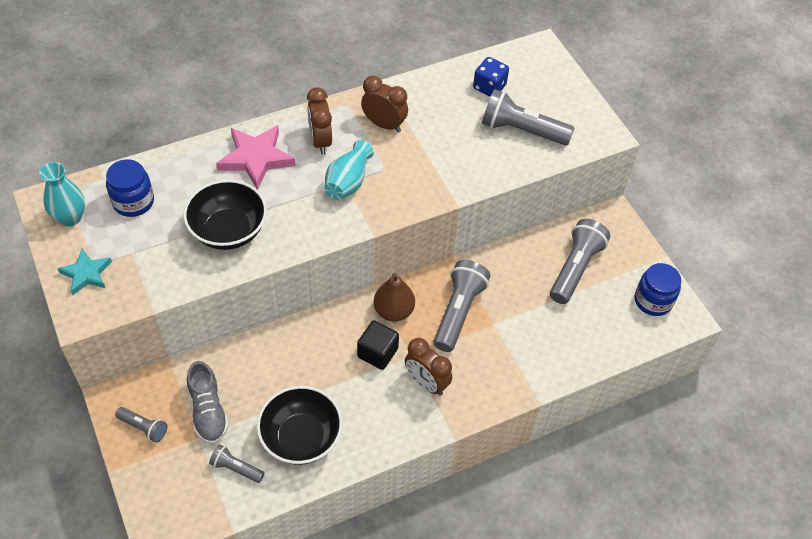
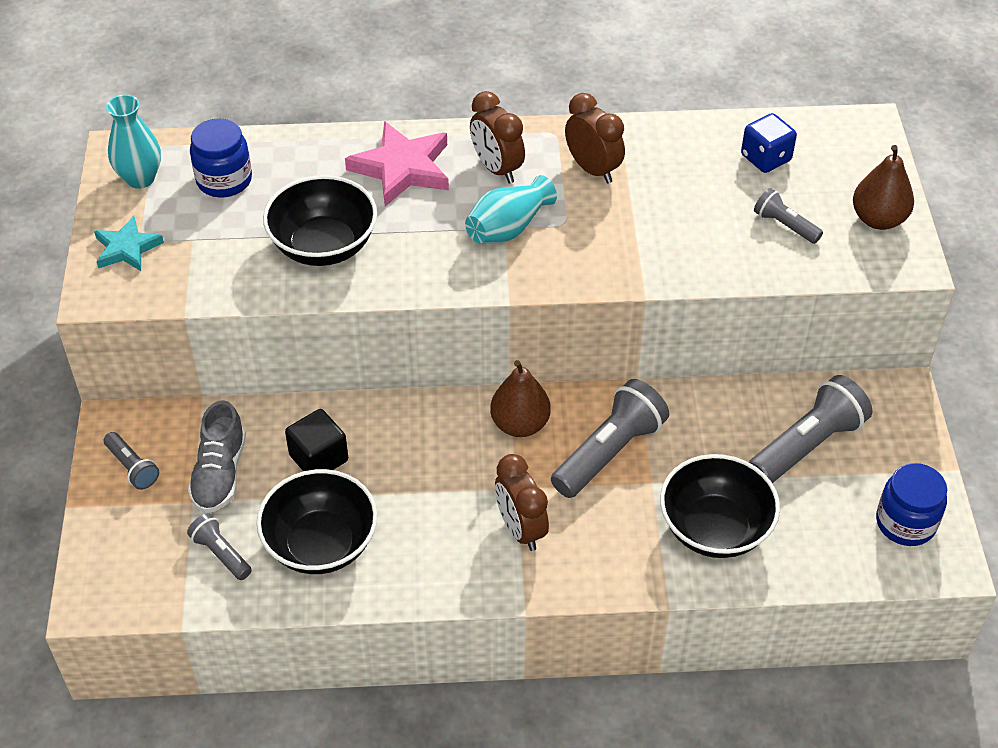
camera: 25 degrees right, 5 degrees down
(320, 141) = (497, 169): brown clock -> brown clock turned 45 degrees counterclockwise
(377, 353) = (472, 470): black cube -> black cube (319, 458)
(521, 131) = (784, 225): grey flashlight -> grey flashlight, size x0.53
(545, 342) = (714, 528): none -> black bowl
(575, 111) = (878, 219): none -> brown pear

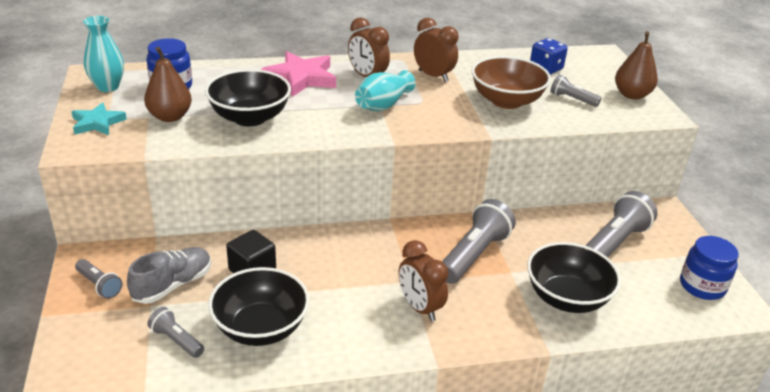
camera: 10 degrees left, 15 degrees down
(220, 473) = (173, 285): grey shoe -> grey shoe turned 135 degrees counterclockwise
(520, 424) = (403, 241): brown pear -> brown pear (170, 117)
(686, 226) = (506, 101): none -> brown bowl

